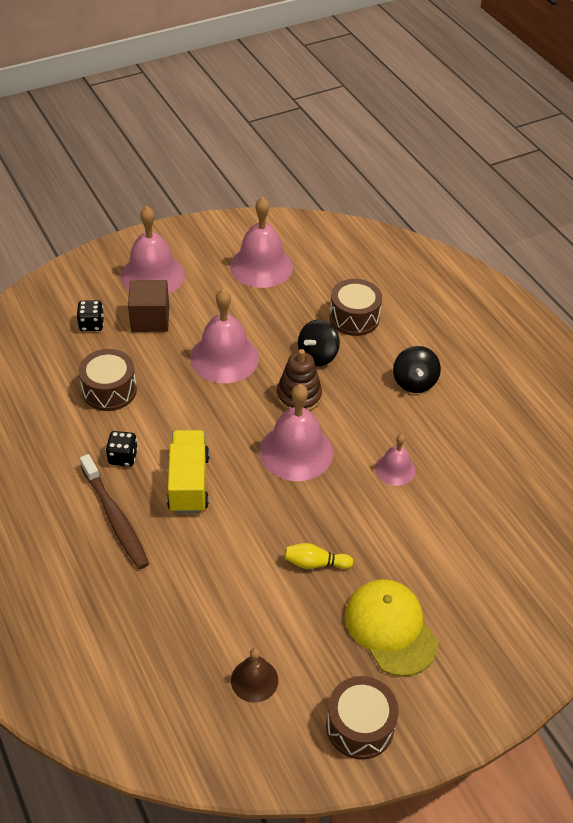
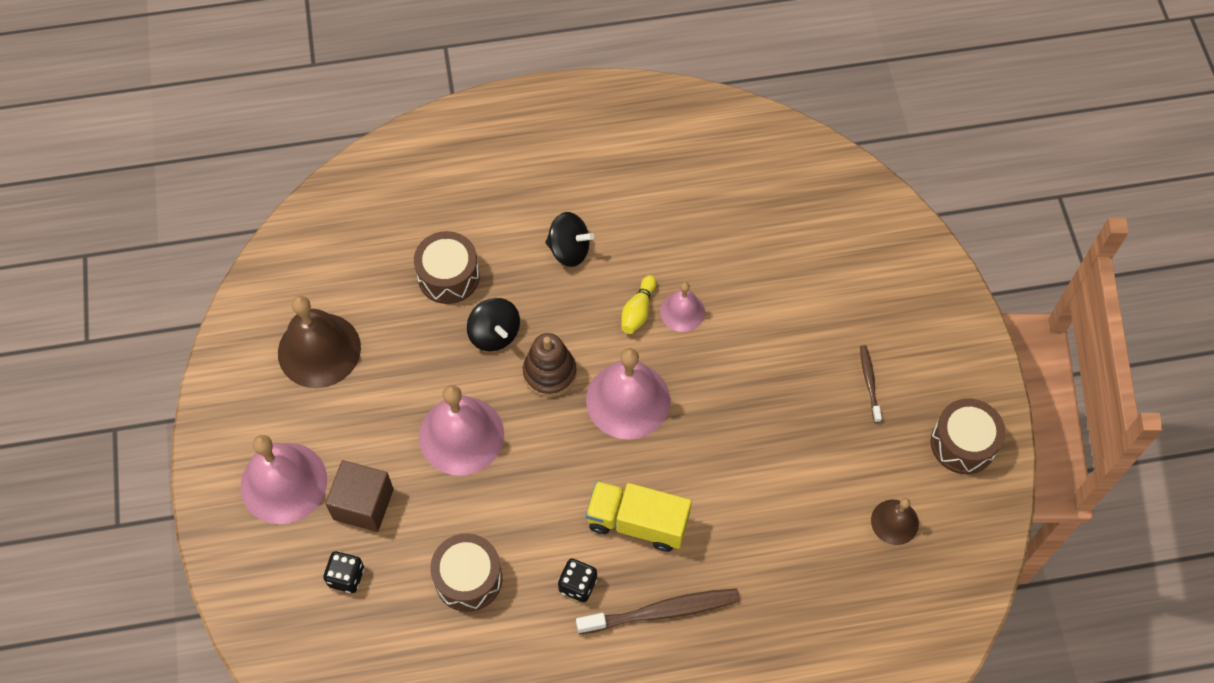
camera: 70 degrees left, 15 degrees up
(261, 266) = (319, 350): pink bell -> brown bell
(315, 563) = (777, 426): yellow bowling pin -> yellow bowling pin (638, 311)
(390, 628) = (869, 382): yellow cap -> brown toothbrush

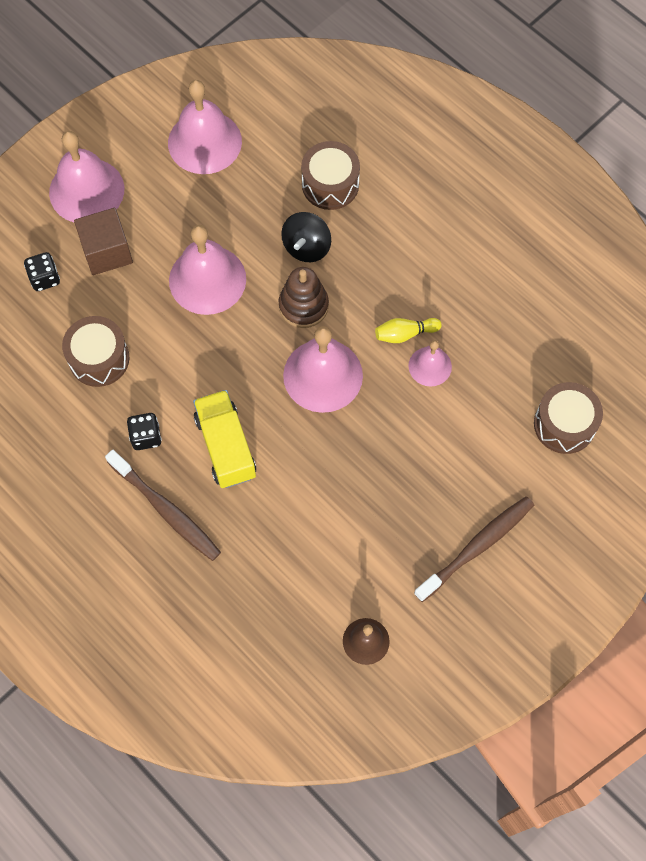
camera: 55 degrees right, 5 degrees up
(319, 350) = (204, 142): brown bell -> pink bell
(569, 250) = (419, 251): black spinning top -> none
(869, 382) = (477, 547): brown toothbrush -> brown toothbrush, size x1.84
(963, 443) = (477, 655): brown drum -> brown drum (564, 424)

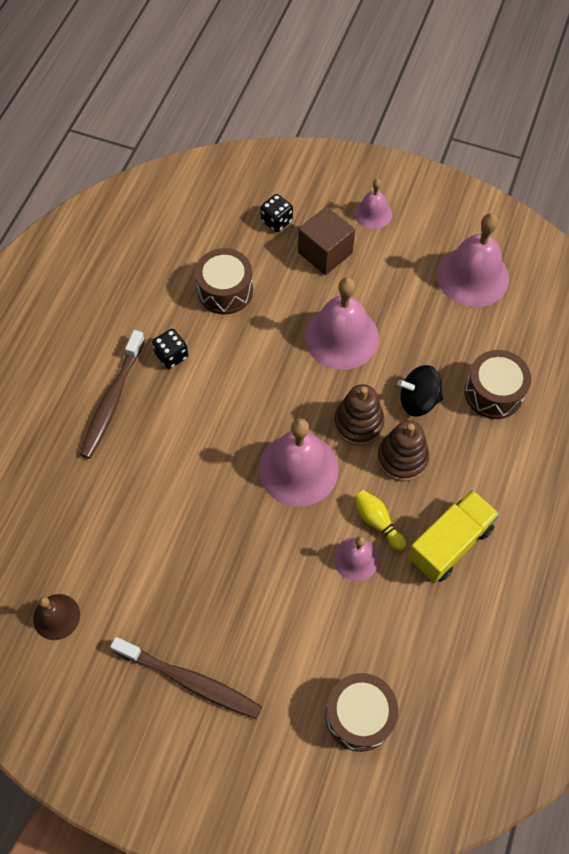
camera: 65 degrees right, 5 degrees down
(86, 190) = (373, 213): pink bell -> pink bell, size x0.55
(226, 447) = (191, 420): yellow truck -> yellow truck (449, 544)
(355, 286) = (402, 458): none -> brown stacking toy

